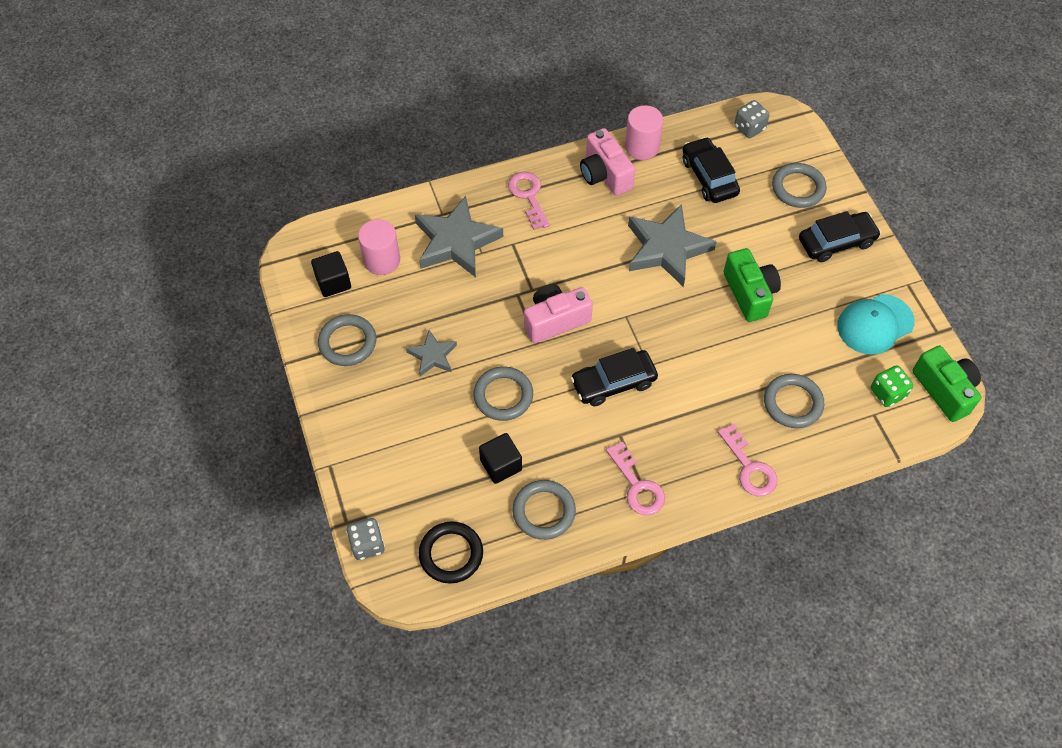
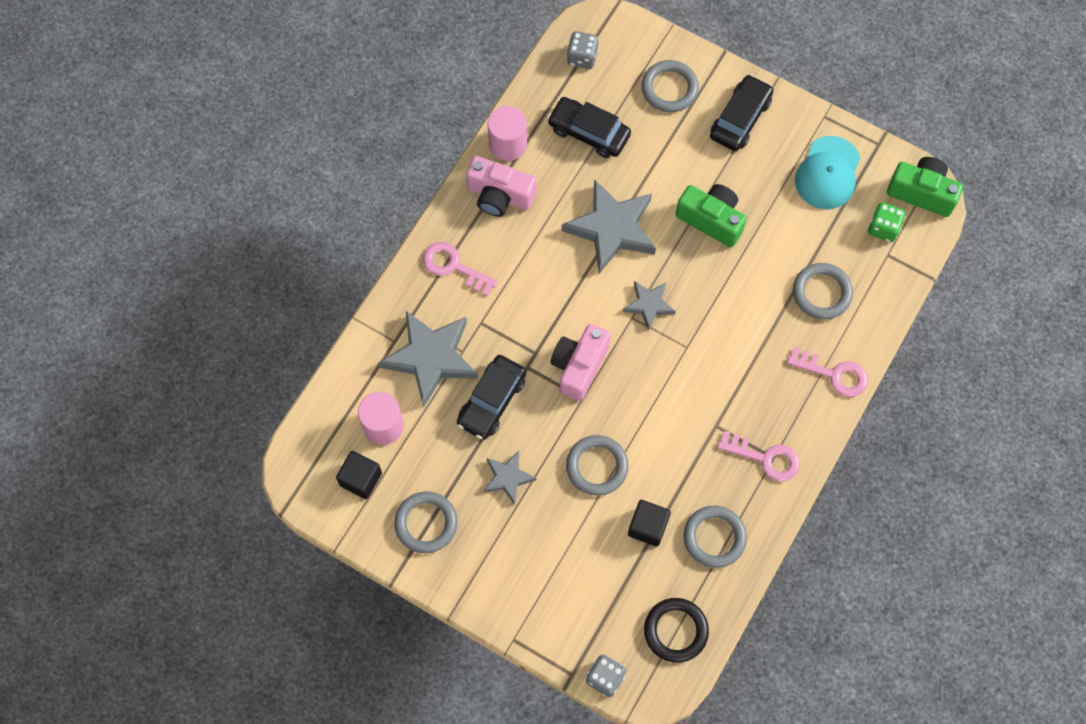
camera: 40 degrees left, 10 degrees up
(613, 383) = (673, 385): black car -> black car (492, 401)
(646, 317) = (649, 305): none -> grey star

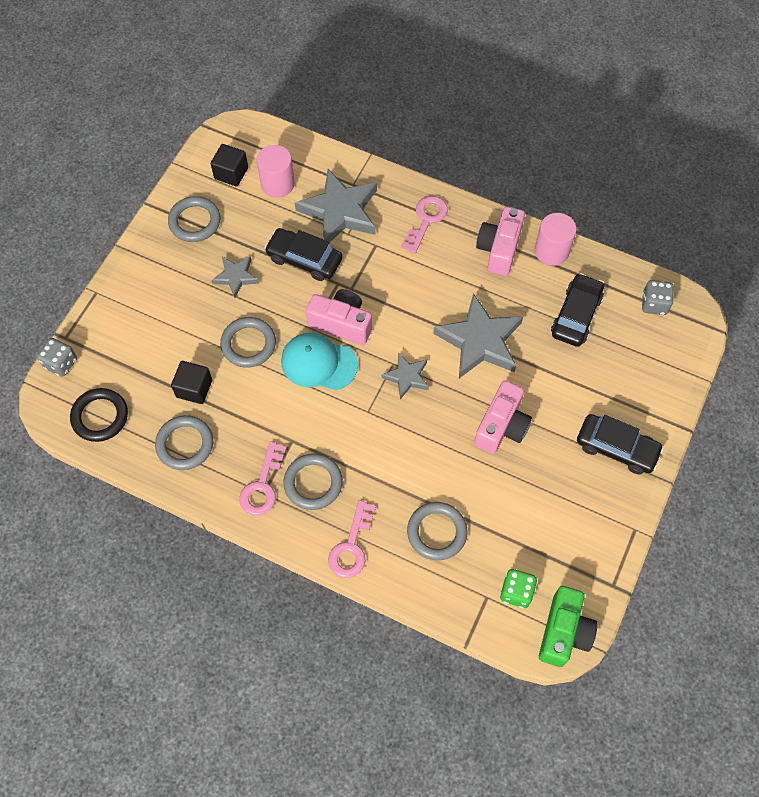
camera: 85 degrees right, 5 degrees down
(669, 88) = (636, 381): grey ring -> grey ring (313, 483)
(711, 219) = (501, 426): green camera -> pink camera
(828, 173) = (570, 534): turquoise cap -> turquoise cap (319, 363)

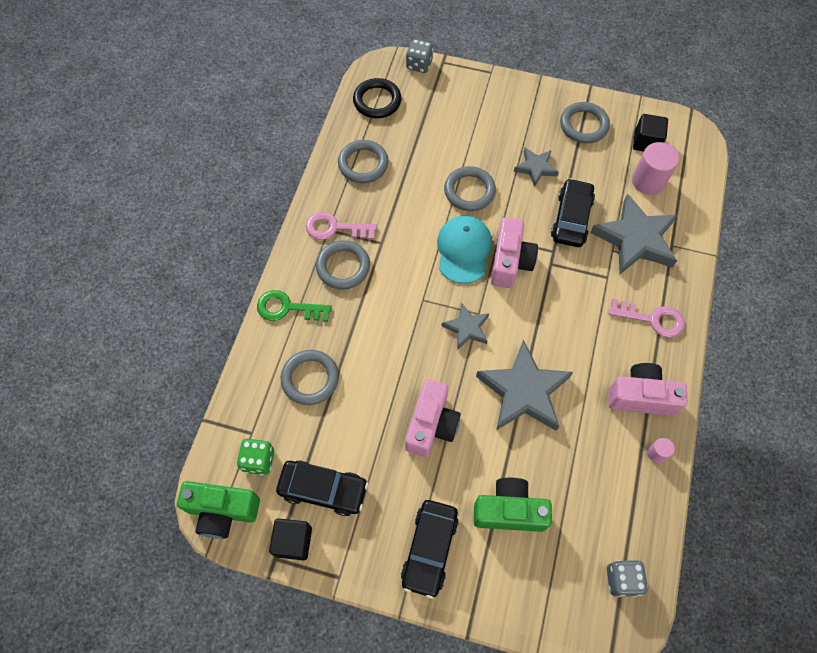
camera: 80 degrees right, 0 degrees up
(194, 388) = (416, 160): black cube -> black cube (293, 541)
(351, 546) = (287, 308): pink key -> green key
(501, 426) = (431, 425): pink camera -> pink camera turned 90 degrees counterclockwise
(551, 251) = (656, 453): pink cylinder -> pink cylinder, size x0.49
(576, 315) = (582, 489): black car -> black car (323, 489)
(589, 376) = (509, 511): none -> green camera

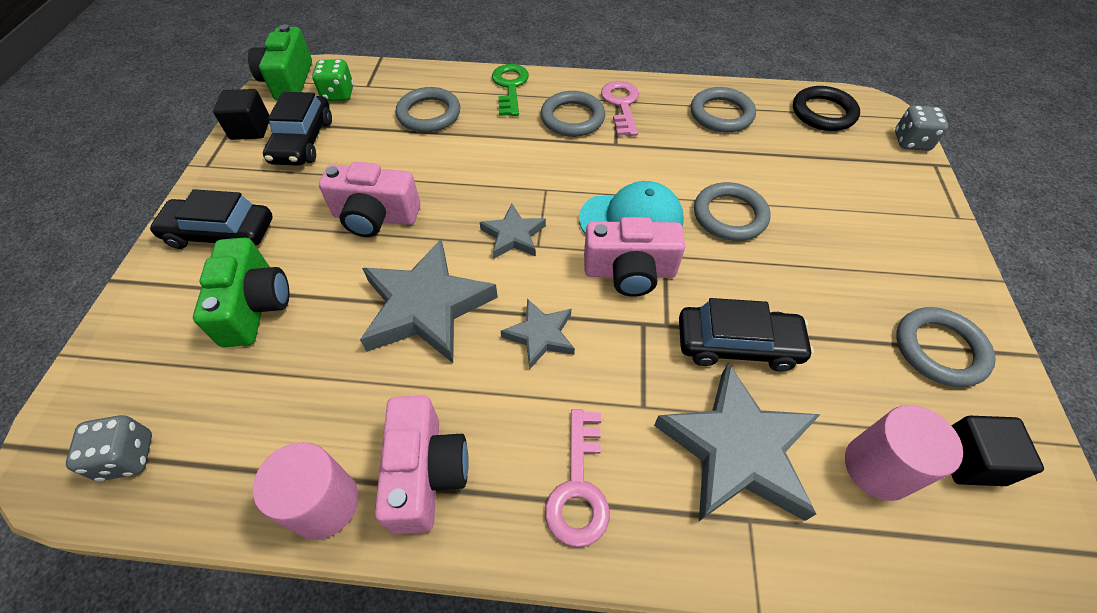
camera: 80 degrees right, 10 degrees down
(535, 168) = (811, 288): grey star -> grey star (540, 335)
(656, 453) = (324, 503): pink cylinder -> pink cylinder, size x2.02

